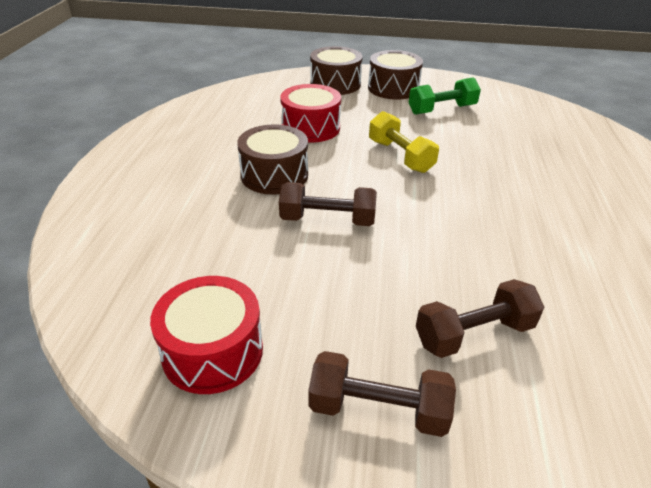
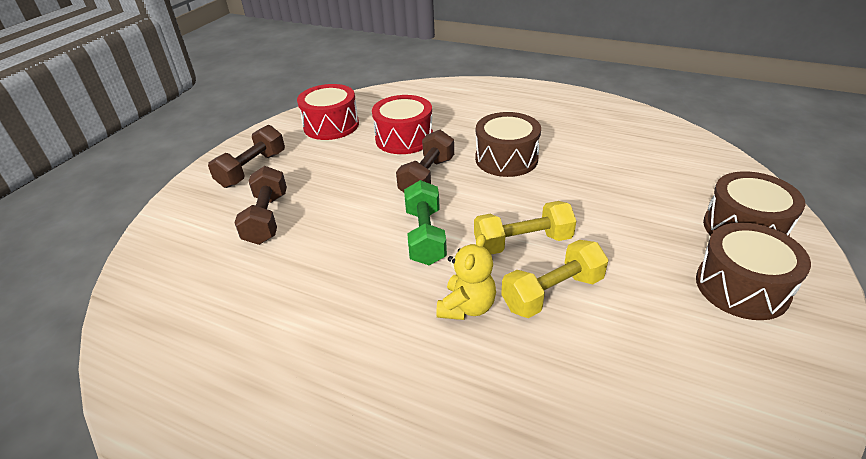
camera: 110 degrees right, 0 degrees up
(310, 128) = (601, 190): red drum -> red drum (404, 138)
(442, 110) = (659, 323): green dumbbell -> green dumbbell (425, 236)
(445, 141) = (552, 293): none -> yellow dumbbell
(487, 172) = (467, 307): none -> yellow teddy bear

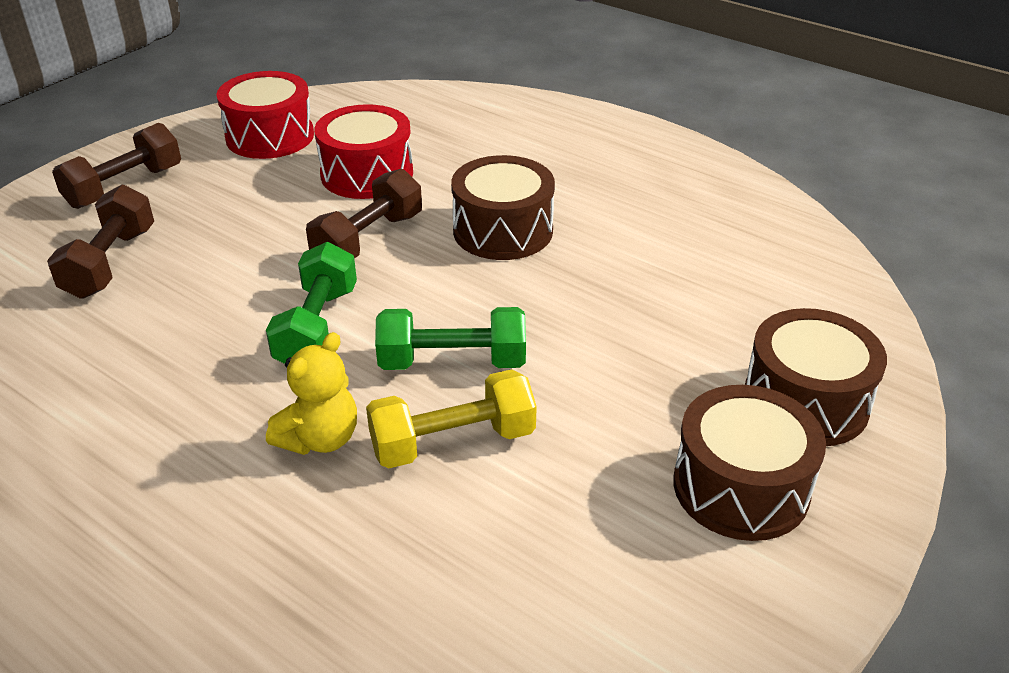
camera: 10 degrees right, 0 degrees up
(522, 242) = (452, 362): yellow dumbbell -> green dumbbell

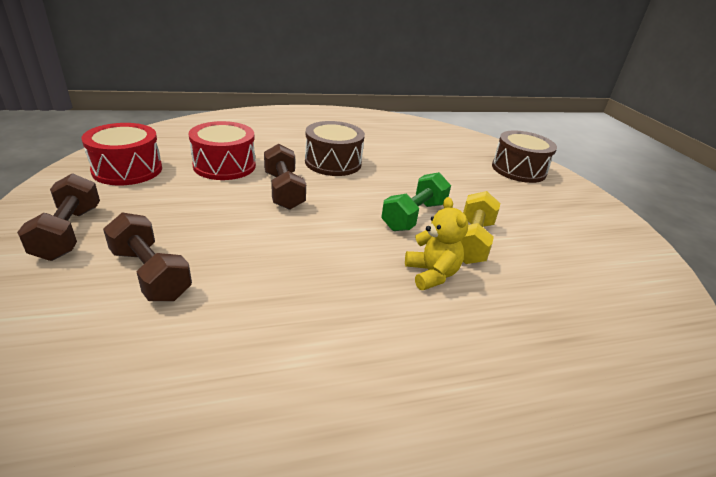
camera: 55 degrees left, 5 degrees down
(317, 327) = (337, 235): green dumbbell -> none
(741, 487) = (554, 201): brown drum -> none

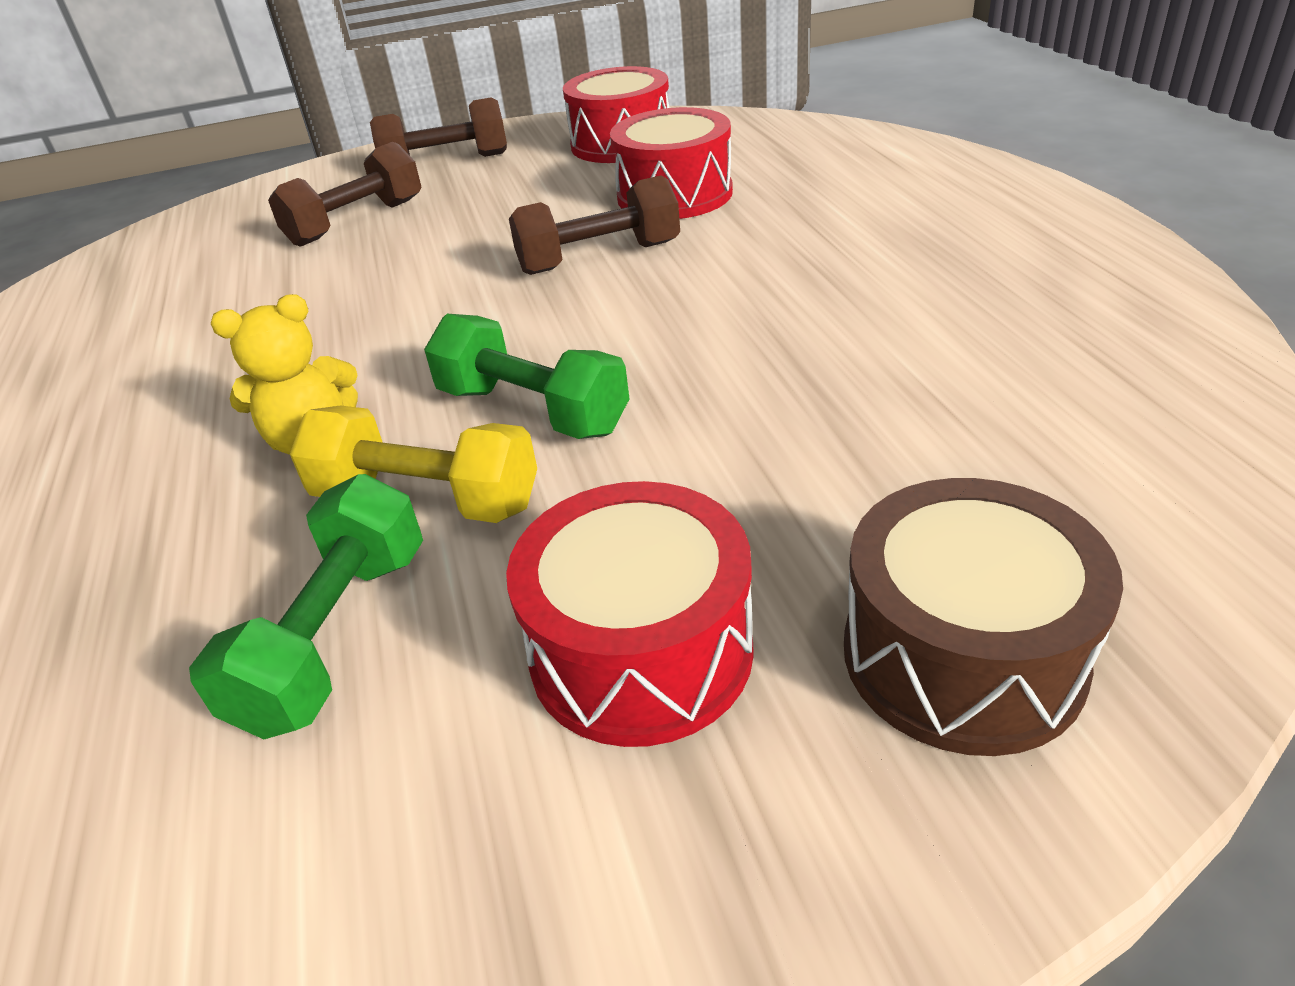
camera: 95 degrees right, 5 degrees up
(333, 162) = (758, 285): brown drum -> none
(531, 207) = (641, 651): none -> red drum
(545, 260) = (336, 636): none -> green dumbbell

